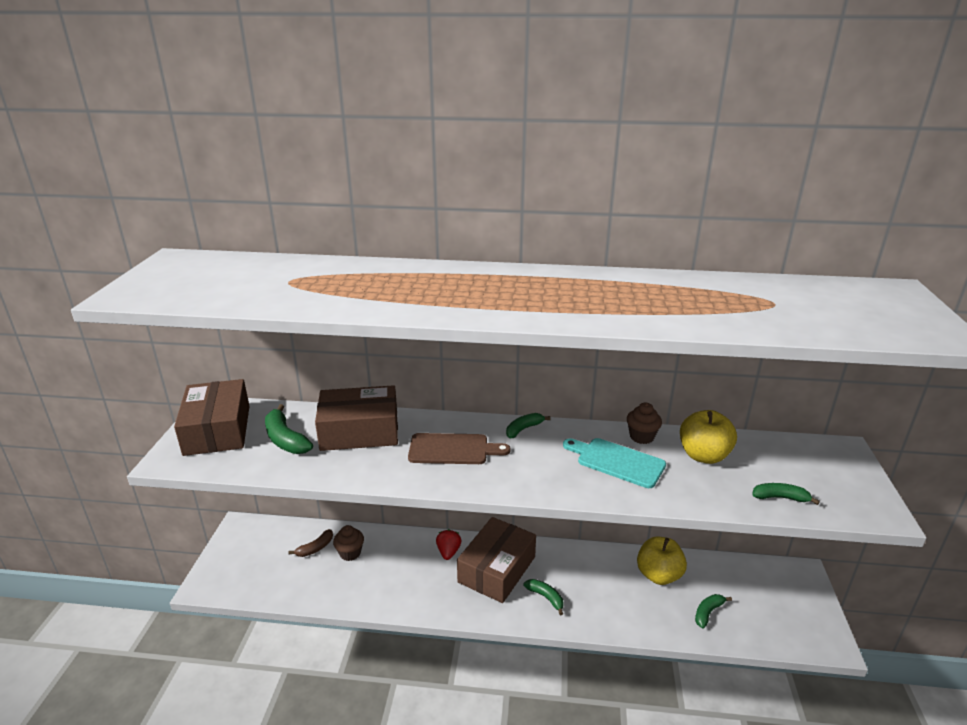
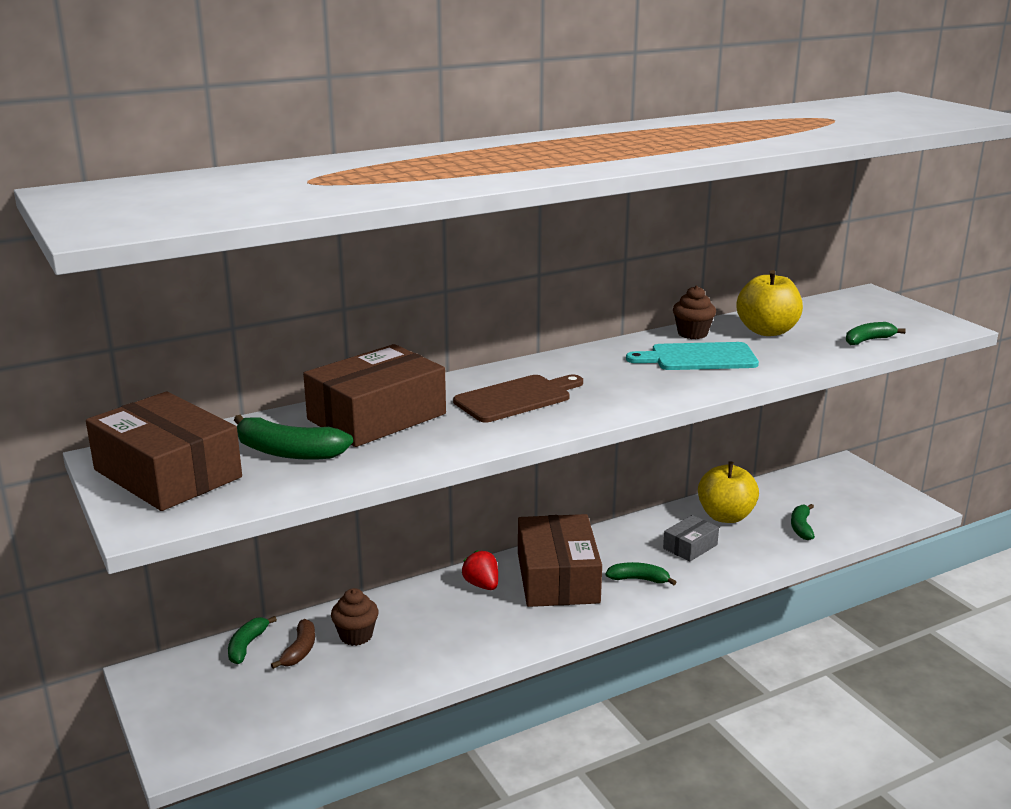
camera: 35 degrees left, 5 degrees down
(524, 429) = (567, 361): green banana -> green banana (247, 646)
(607, 588) = (690, 546): none -> grey box

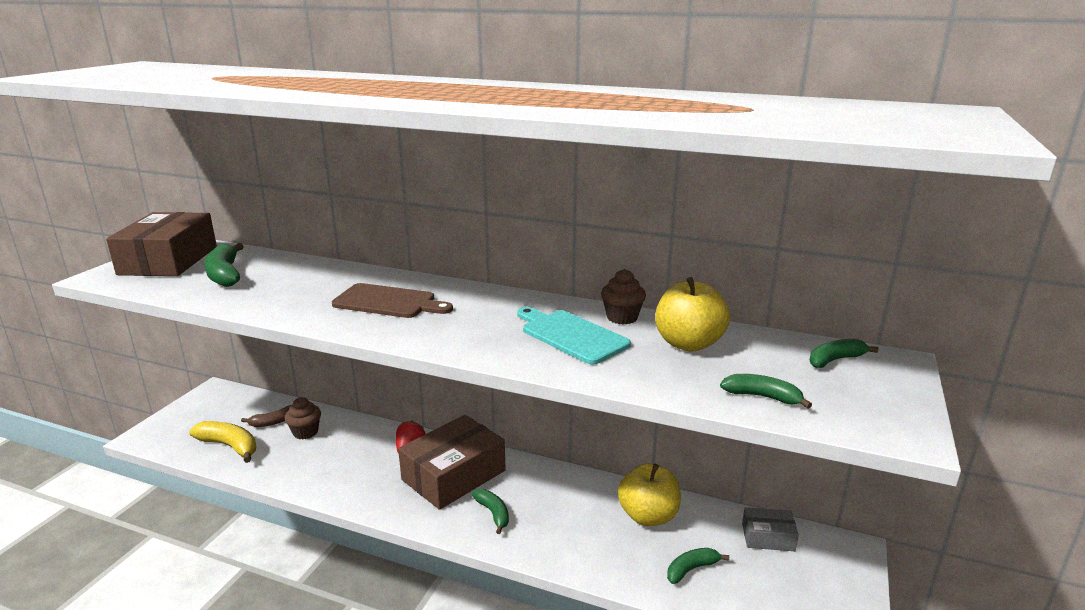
camera: 50 degrees right, 0 degrees up
(247, 646) = (264, 404): green banana -> green banana (835, 360)
(308, 694) = (230, 446): none -> yellow banana
(376, 416) = (305, 277): brown box -> none
(690, 546) = (574, 518): grey box -> grey box (768, 537)

